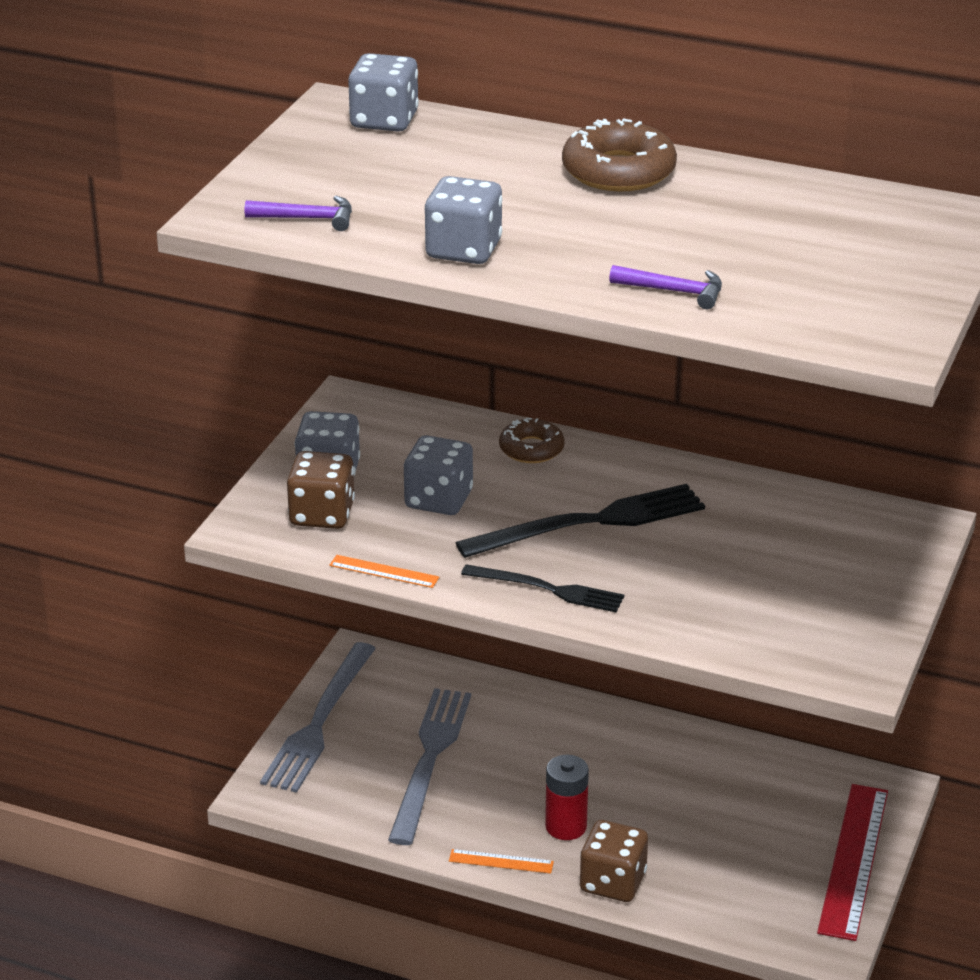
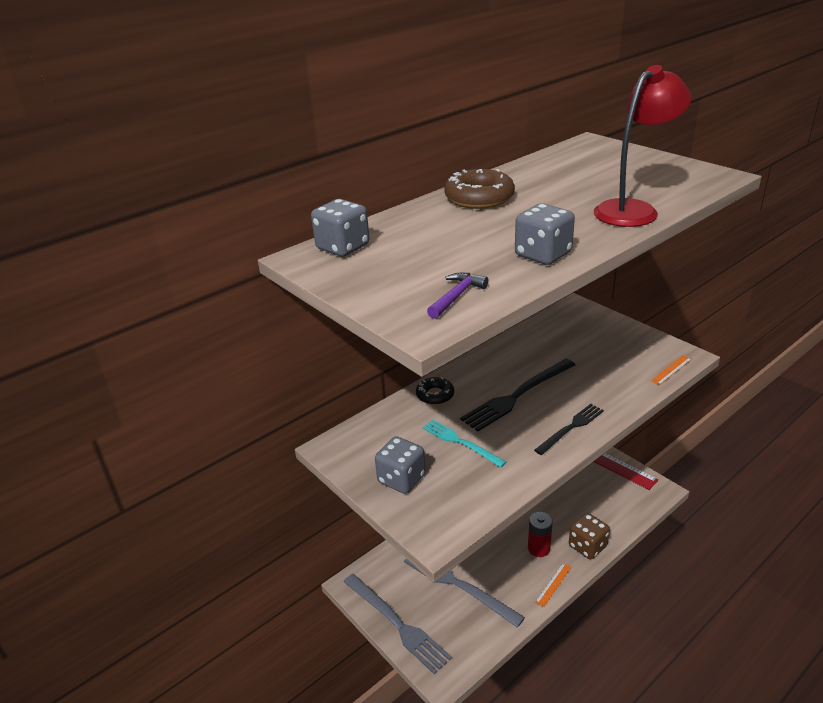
camera: 60 degrees left, 0 degrees up
(322, 514) = (444, 494): brown dice -> none
(384, 571) = (520, 485): orange ruler -> orange ruler (671, 370)
(438, 500) = (460, 442): grey dice -> turquoise fork
(531, 449) = (435, 395): brown donut -> black donut
(590, 522) = (517, 396): black fork -> black fork turned 135 degrees counterclockwise
(674, 291) = (633, 210): purple hammer -> red lamp

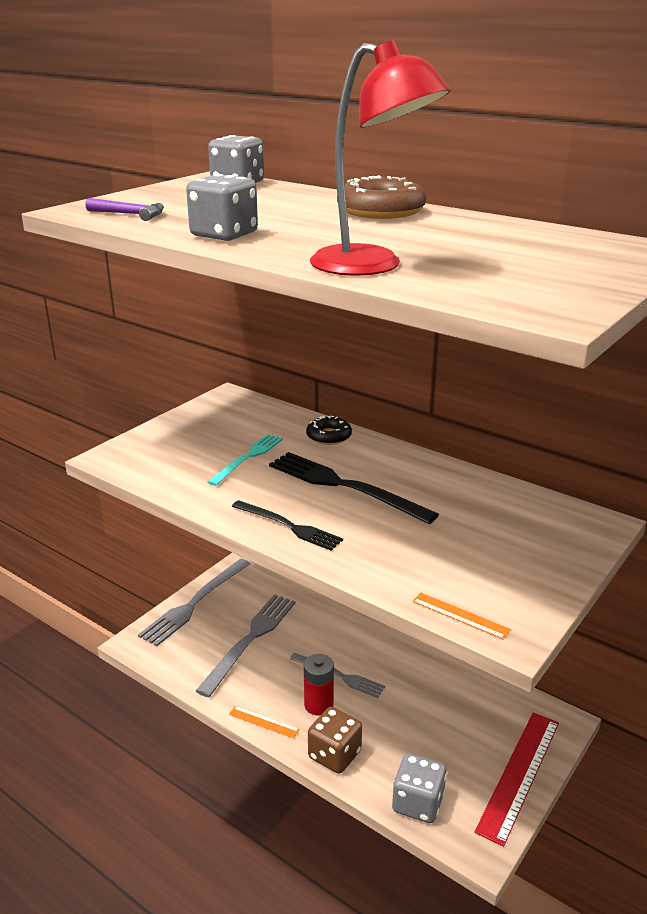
camera: 75 degrees right, 5 degrees down
(401, 479) = (187, 433): grey dice -> grey dice (417, 803)
(510, 532) = (339, 676): none -> grey fork

